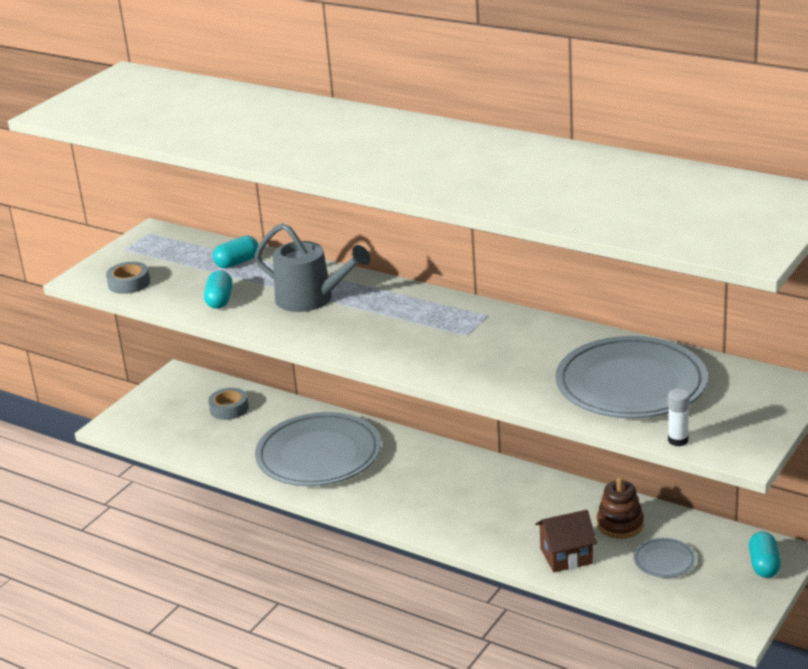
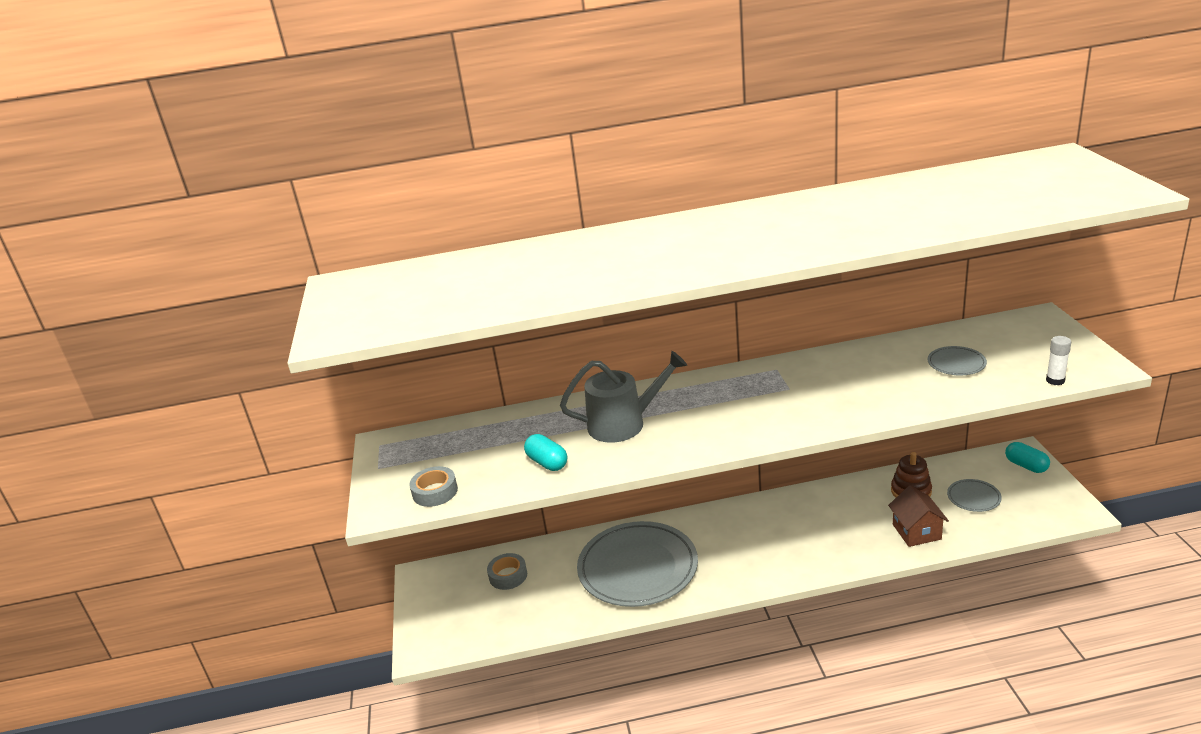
camera: 40 degrees left, 0 degrees up
(237, 262) = (507, 428): turquoise capsule -> none
(566, 556) = (916, 532): brown house -> brown house turned 45 degrees counterclockwise
(631, 384) = (956, 363): grey plate -> grey plate, size x0.43

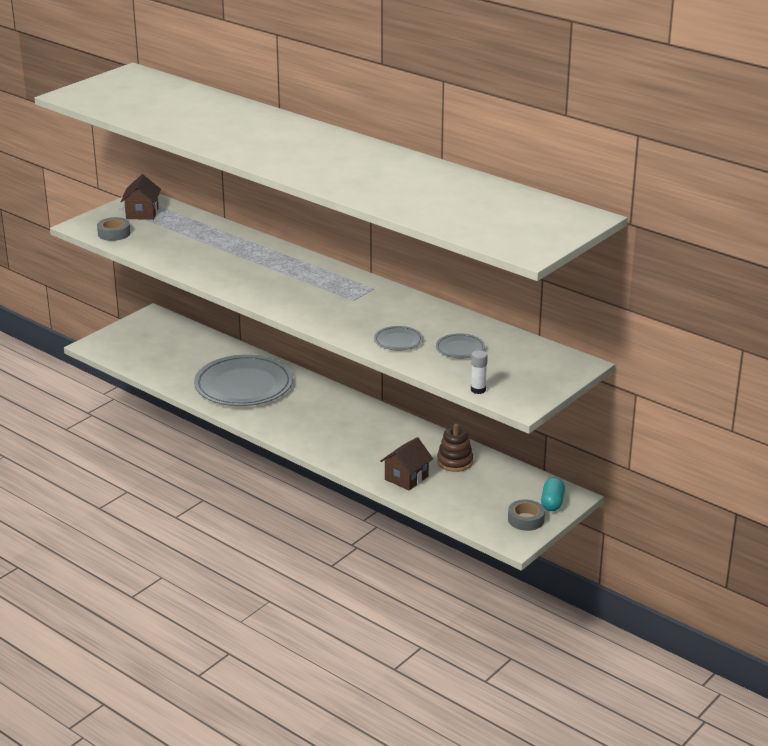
camera: 45 degrees right, 0 degrees up
(416, 455) = (142, 213): none -> brown house
(508, 575) = (185, 344): grey tape -> grey tape (526, 519)
(547, 463) = (178, 253): turquoise capsule -> none
(623, 424) = (246, 261): grey watering can -> none
(973, 497) = (478, 490): grey plate -> grey plate (398, 341)

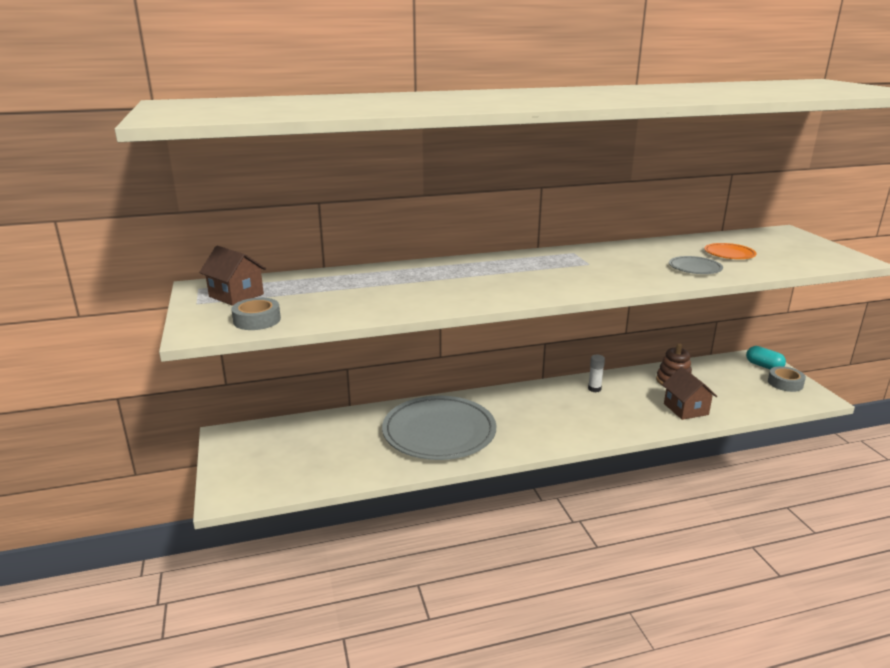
camera: 55 degrees left, 5 degrees down
(460, 348) = (729, 254): grey plate -> orange plate
(478, 390) = (818, 265): white glue stick -> white glue stick (594, 389)

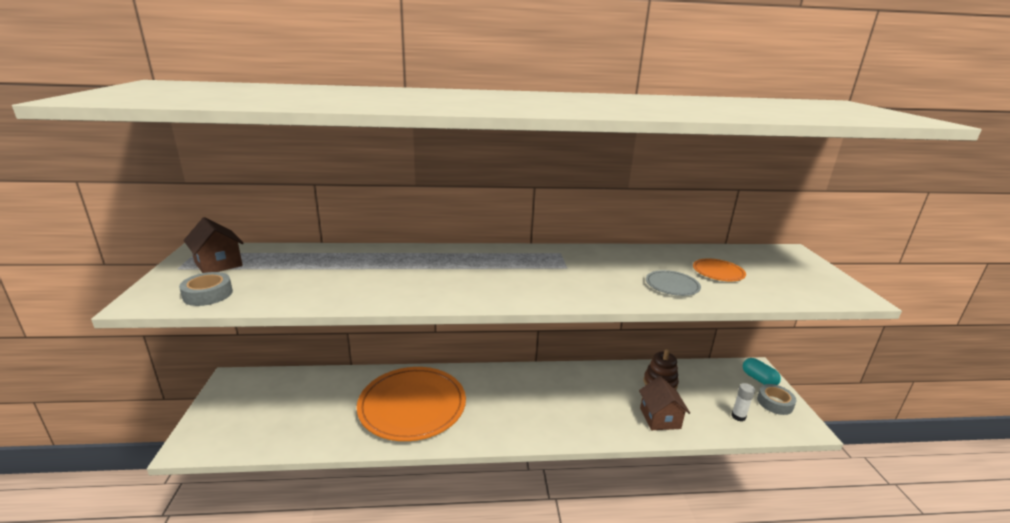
camera: 10 degrees right, 0 degrees up
(439, 432) = (412, 406): grey plate -> orange plate
(594, 389) = (579, 380): white glue stick -> white glue stick (738, 416)

